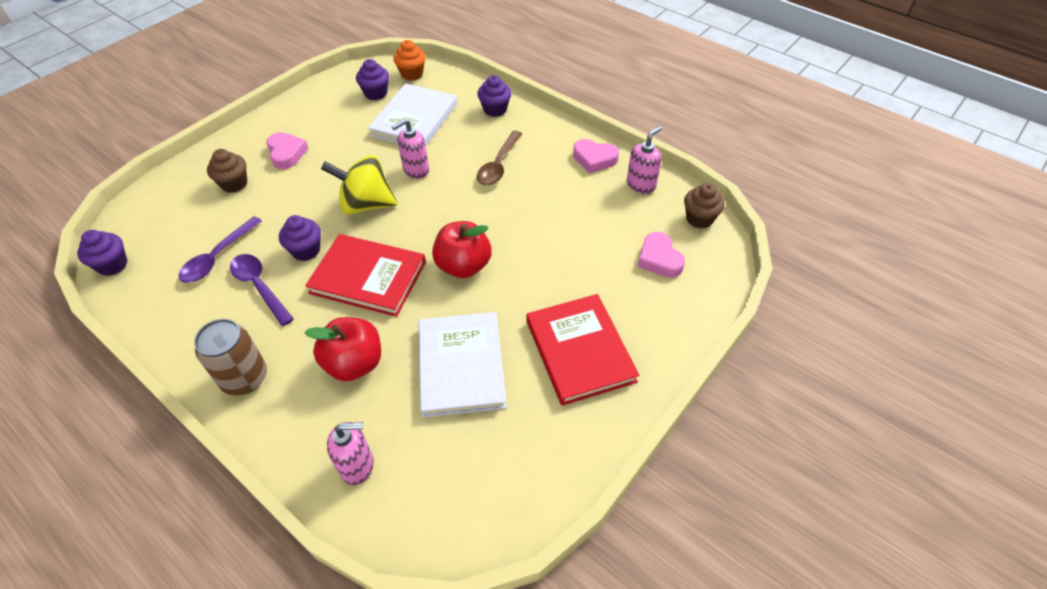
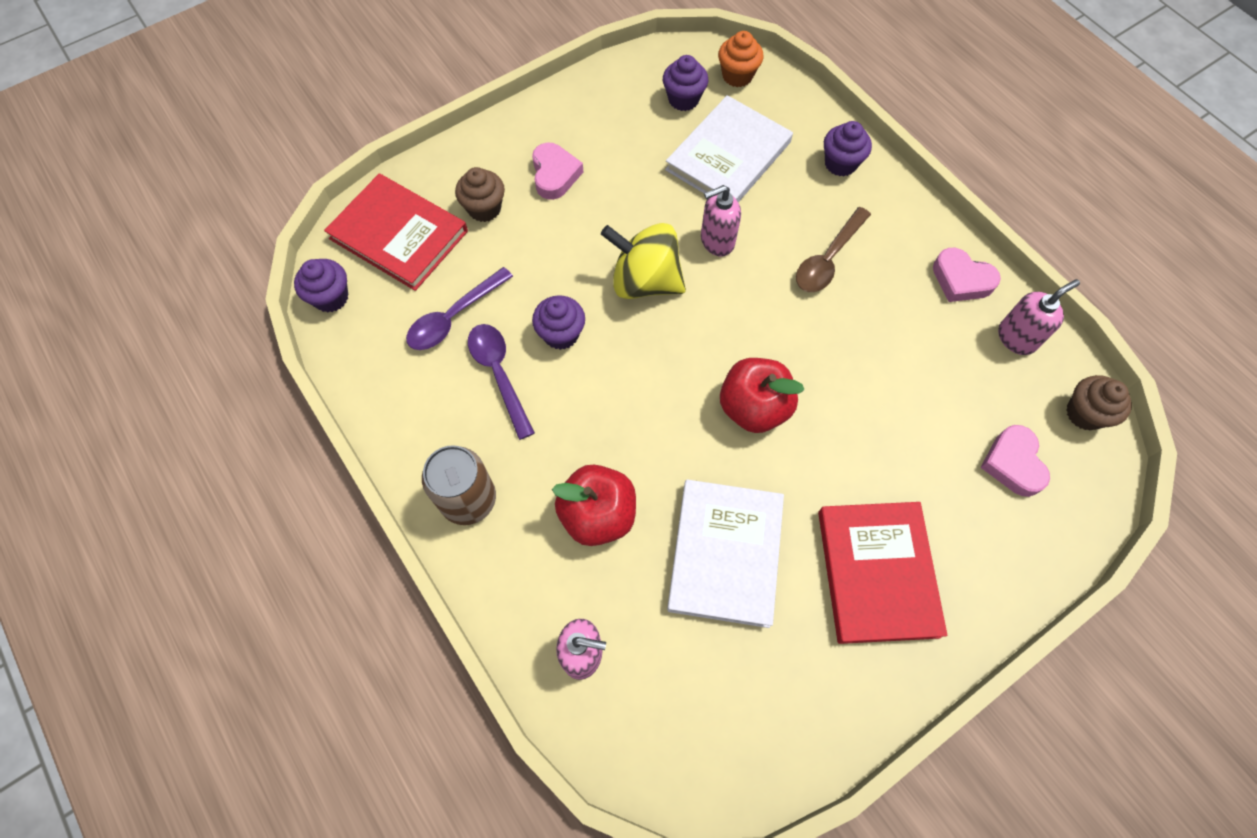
camera: 15 degrees right, 15 degrees up
(368, 278) = (631, 395): red book -> red book (398, 235)

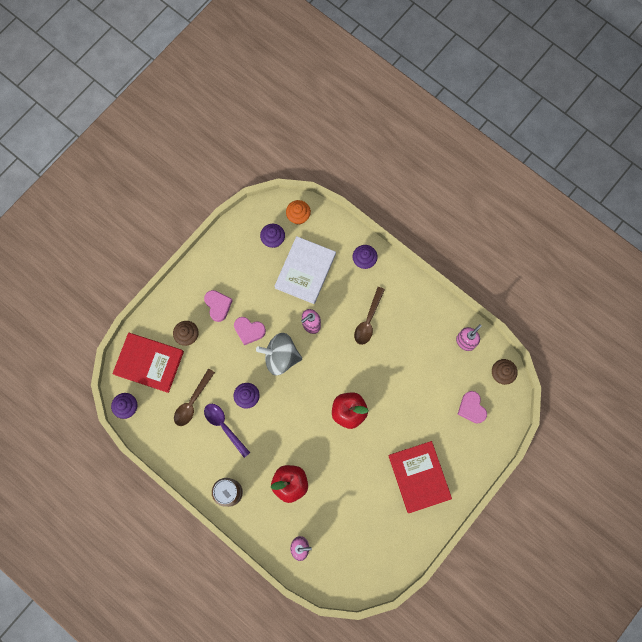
camera: 15 degrees left, 10 degrees up
(454, 317) = (192, 402): purple spoon -> brown spoon
(645, 281) = (281, 357): yellow spinning top -> grey spinning top
(725, 553) = (351, 486): white book -> none
(961, 280) = (435, 315): pink heart -> pink heart (249, 331)

